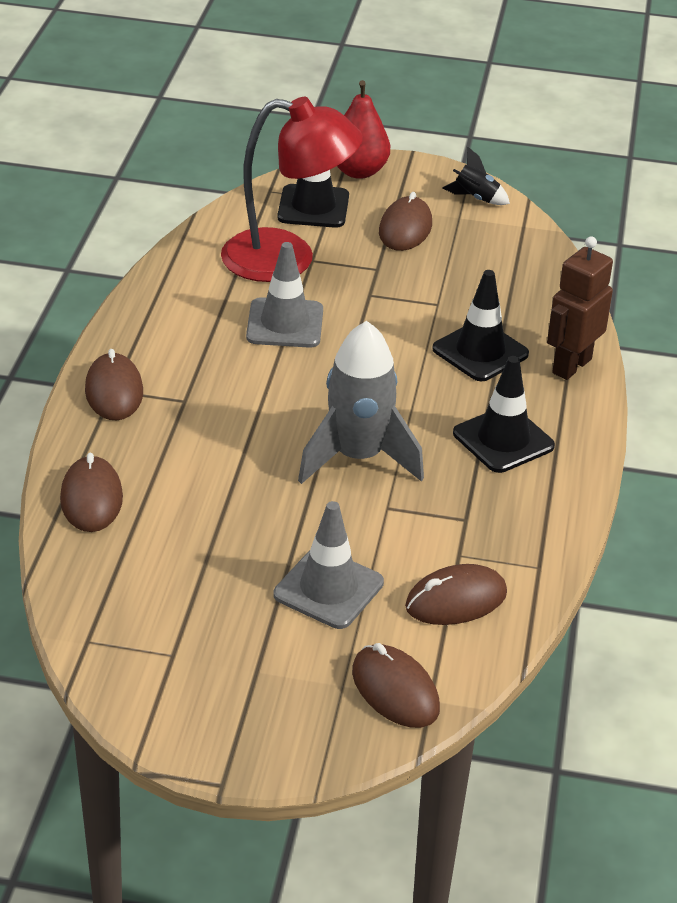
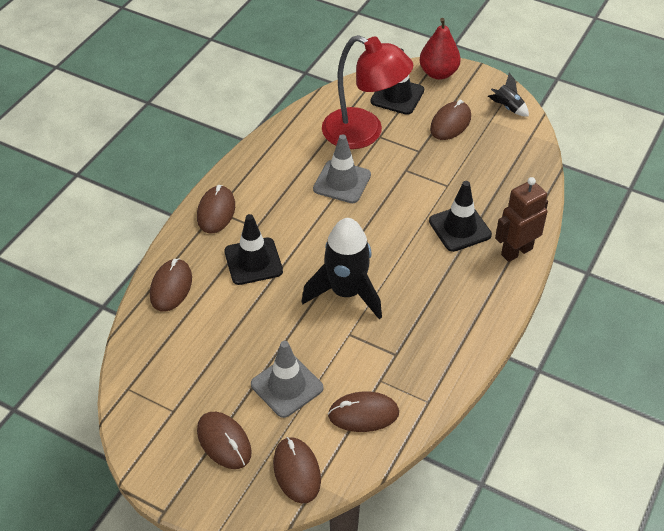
camera: 20 degrees right, 10 degrees up
(269, 677) = (224, 442): none -> brown mouse
(358, 458) = (346, 293): grey rocket -> black rocket
(503, 440) = (446, 299): black traffic cone -> black traffic cone (253, 261)

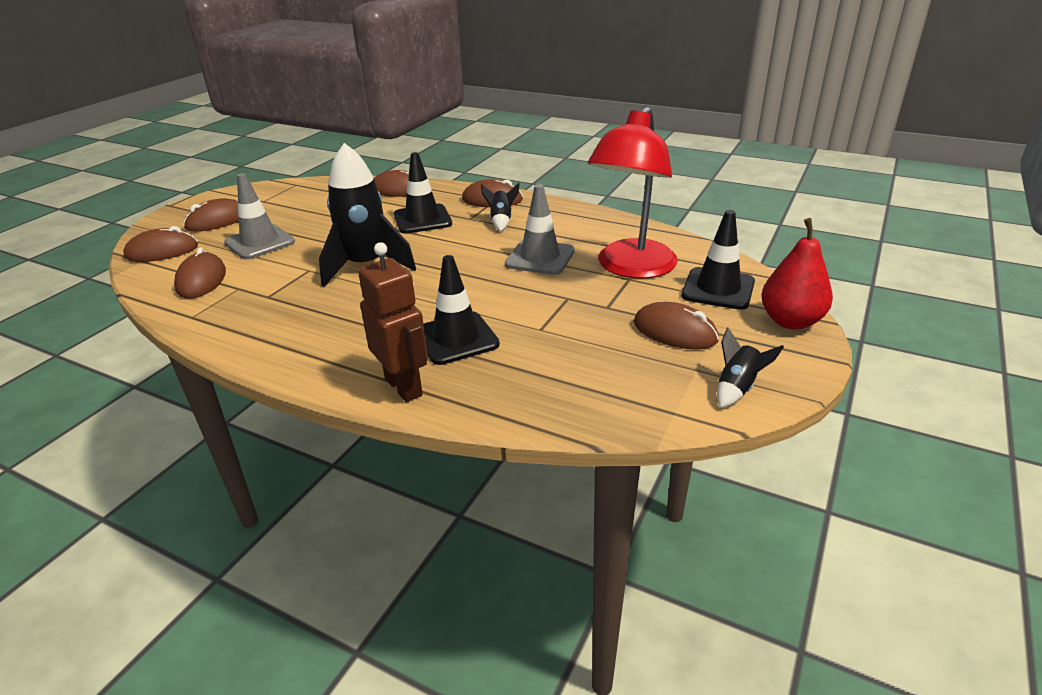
camera: 90 degrees right, 15 degrees down
(267, 205) = (501, 221): none -> black rocket

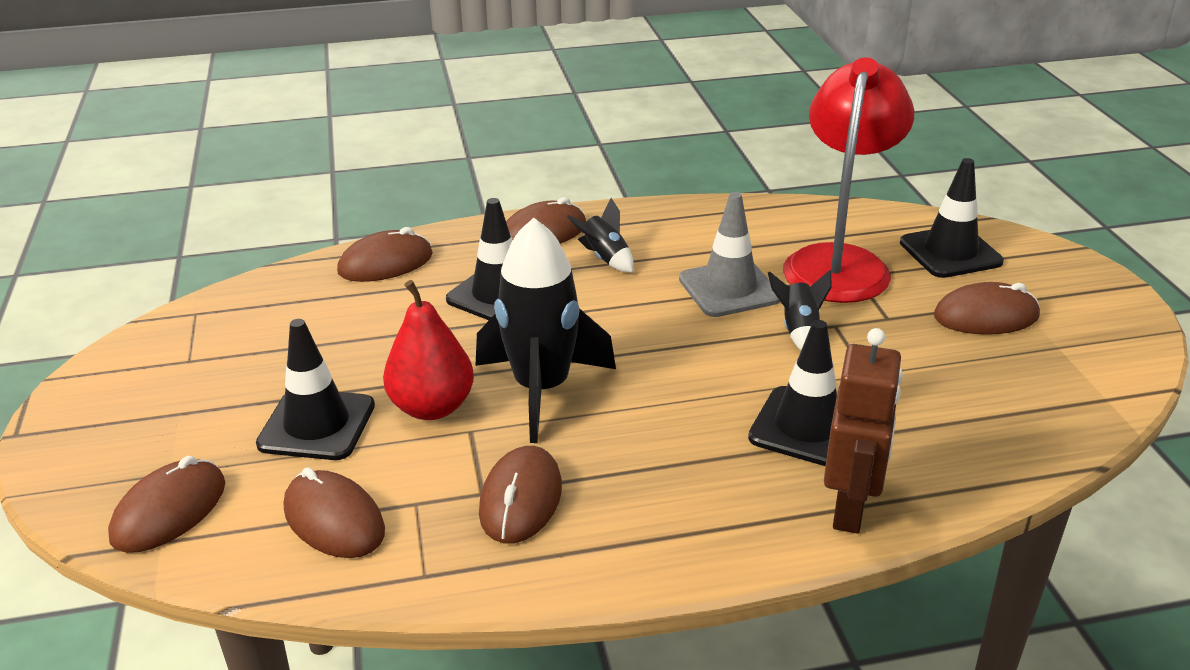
camera: 40 degrees left, 0 degrees up
(217, 221) = (171, 423): brown mouse -> brown mouse (521, 499)
(260, 242) = (317, 425): grey traffic cone -> black traffic cone
(404, 387) = (850, 509): brown robot -> brown robot turned 90 degrees clockwise
(631, 268) = (839, 262): red lamp -> red lamp turned 150 degrees counterclockwise
(737, 388) = (1114, 349): black rocket -> black rocket (799, 331)
(790, 321) = (1054, 261): red pear -> red pear (432, 407)

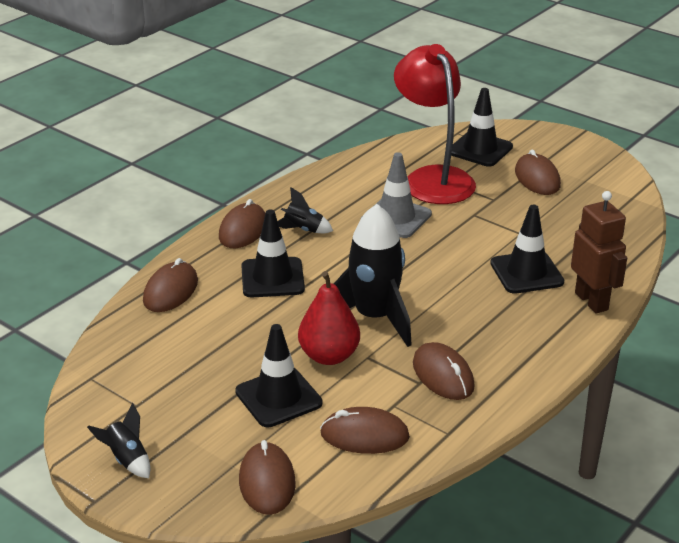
camera: 40 degrees left, 0 degrees up
(799, 331) = (461, 225): black rocket -> black rocket (127, 460)
(986, 316) = (537, 178): brown mouse -> brown mouse turned 60 degrees counterclockwise

